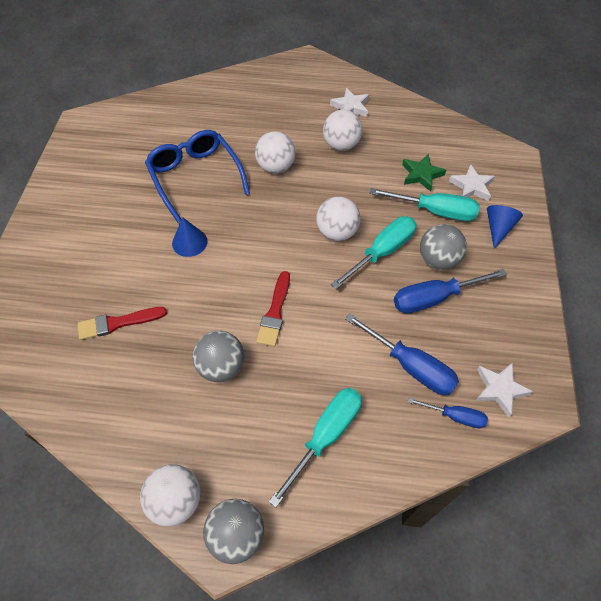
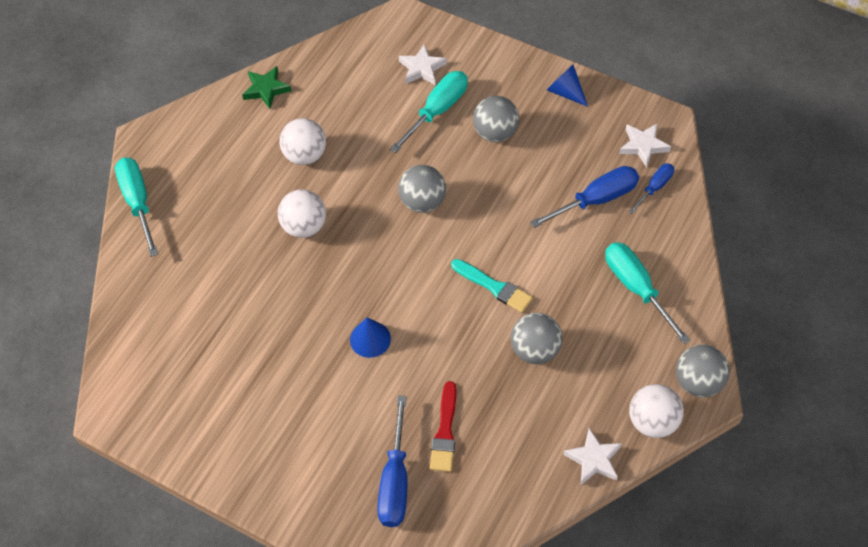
camera: 65 degrees left, 0 degrees up
(195, 177) = (278, 309): blue glasses -> none
(275, 312) = (494, 287): red brush -> turquoise brush
(337, 232) = (423, 202): white ball -> grey ball
(350, 107) = (252, 125): white star -> white star (594, 459)
(382, 252) = (465, 173): turquoise screwdriver -> turquoise screwdriver (138, 203)
(421, 174) = (385, 102): green star -> green star (266, 89)
(434, 298) = (535, 153): blue screwdriver -> blue screwdriver (395, 480)
(498, 228) = (482, 71): blue cone -> blue cone (565, 92)

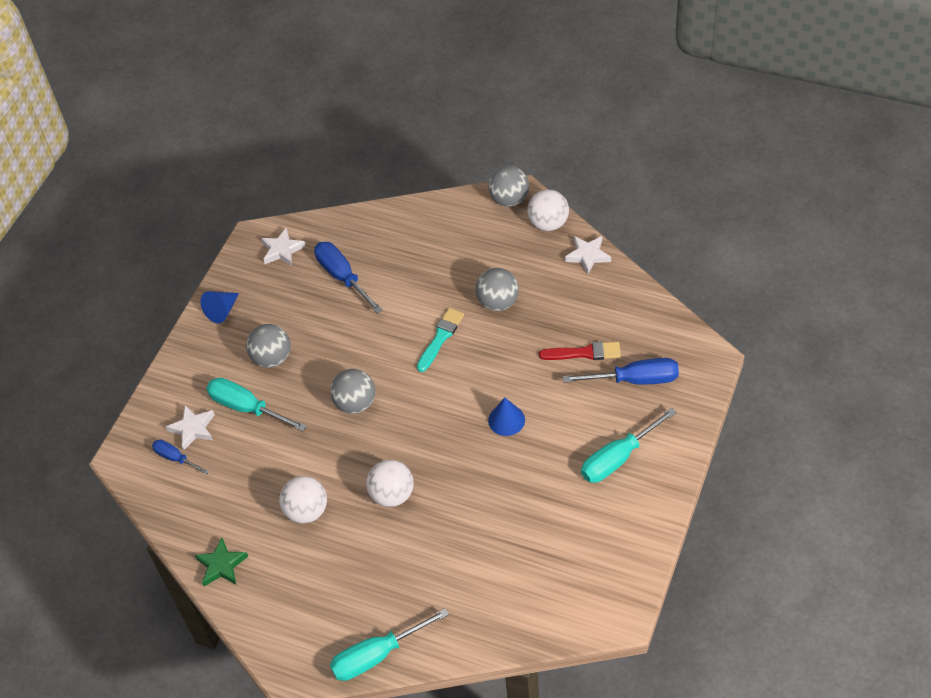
camera: 95 degrees left, 5 degrees down
(637, 288) = (429, 242): turquoise screwdriver -> turquoise screwdriver (618, 458)
(654, 188) = (327, 239): blue screwdriver -> blue screwdriver (176, 458)

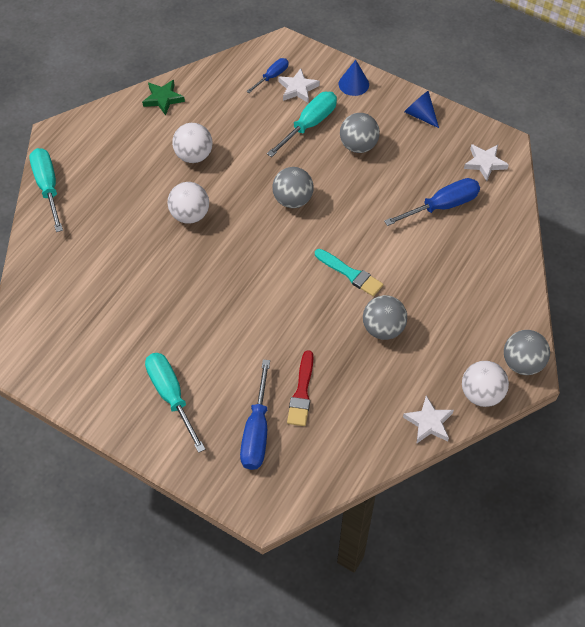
camera: 95 degrees right, 5 degrees up
(506, 420) = (241, 312): blue cone -> blue cone (353, 84)

